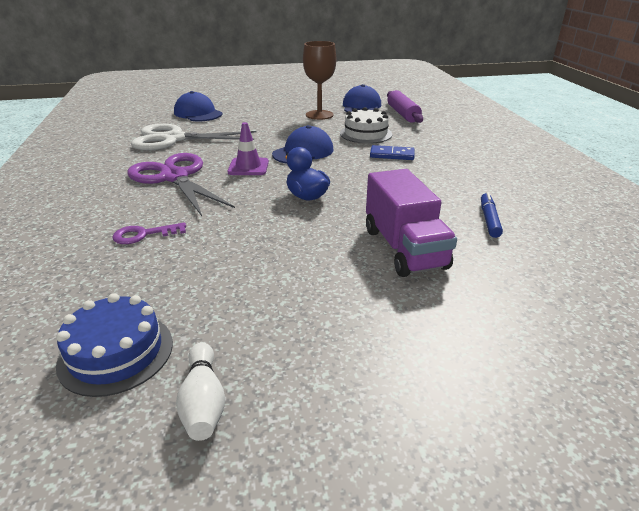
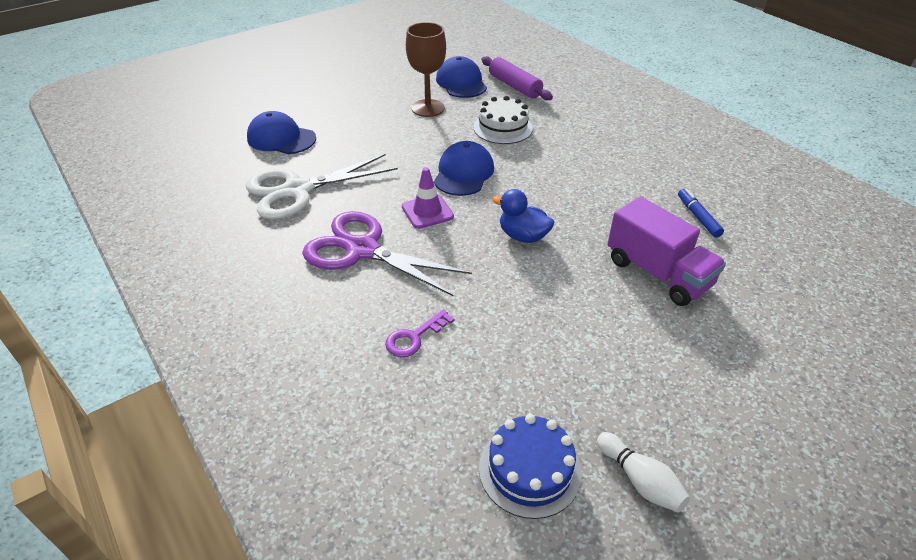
camera: 25 degrees left, 10 degrees up
(392, 155) = (554, 154): blue domino -> none

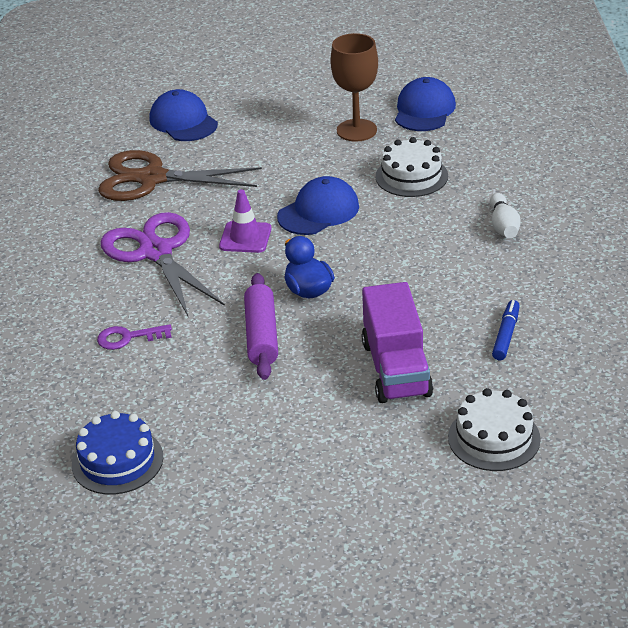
camera: 35 degrees right, 5 degrees down
(298, 190) = (152, 179): white scissors -> brown scissors
(514, 86) = (480, 131): purple rolling pin -> purple rolling pin (261, 335)
(640, 480) = (189, 503): white bowling pin -> white bowling pin (503, 226)
(787, 299) = (494, 438): none -> white cake

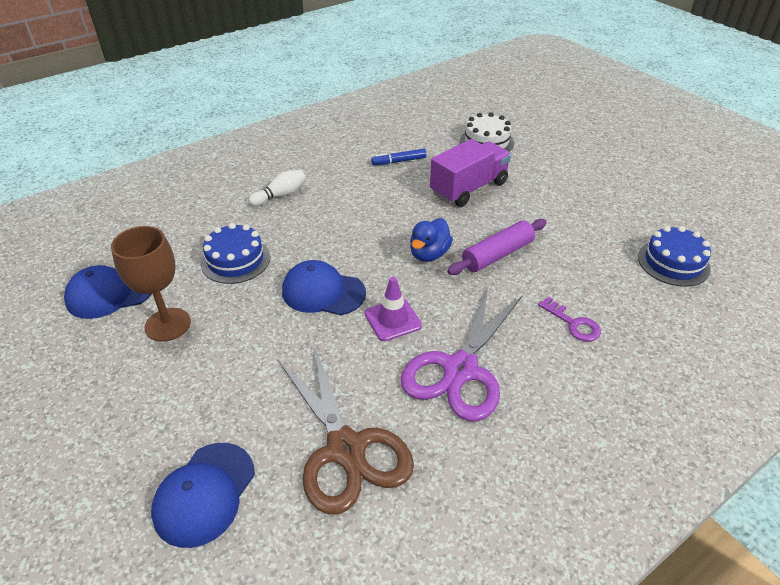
camera: 125 degrees left, 5 degrees up
(411, 176) = (235, 260): white cake -> blue cake

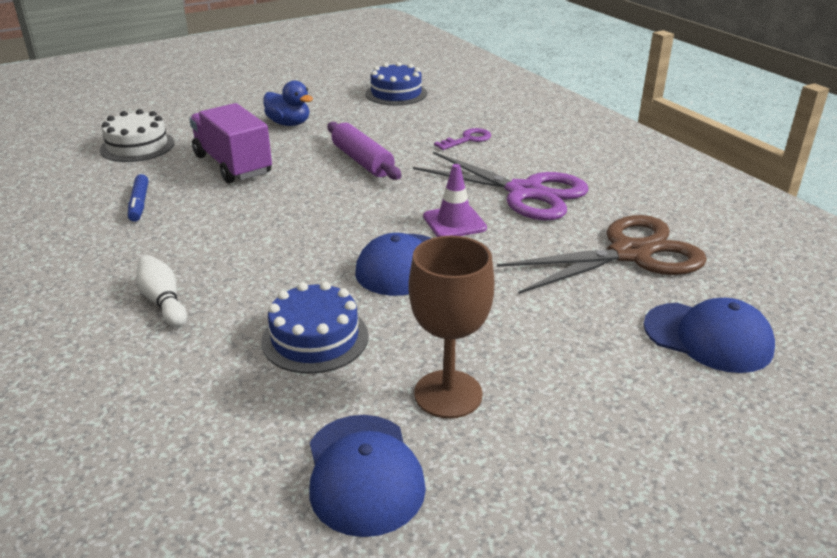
camera: 85 degrees left, 10 degrees down
(429, 254) = (349, 196): blue duck -> blue duck (289, 124)

